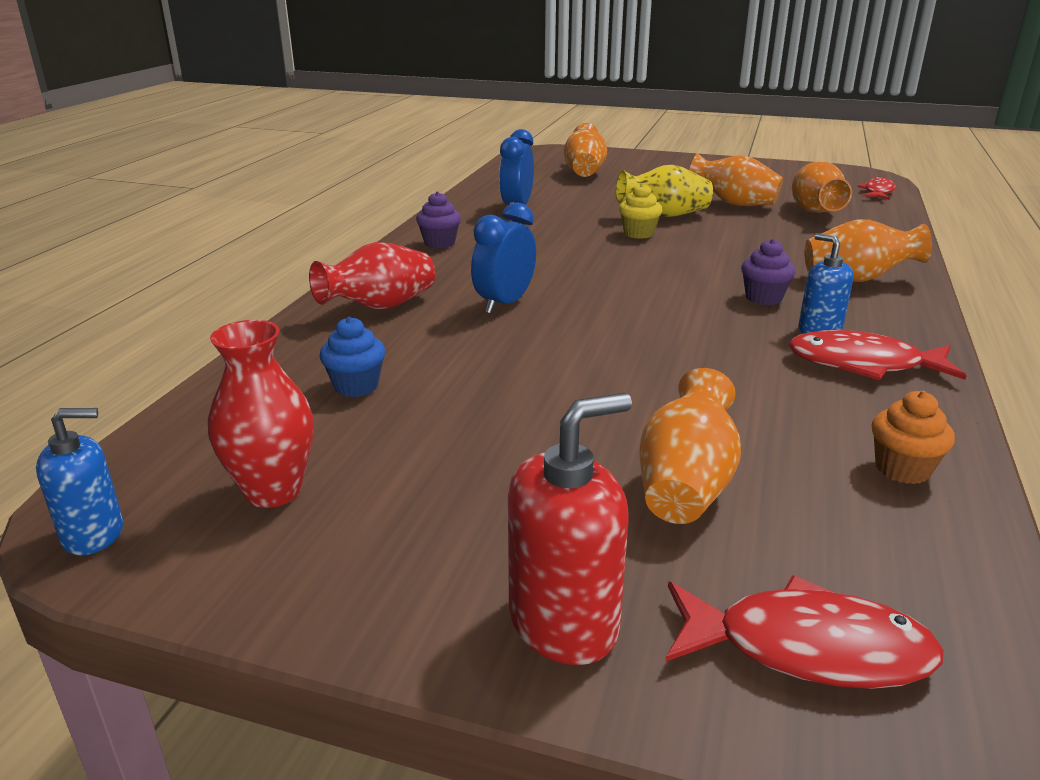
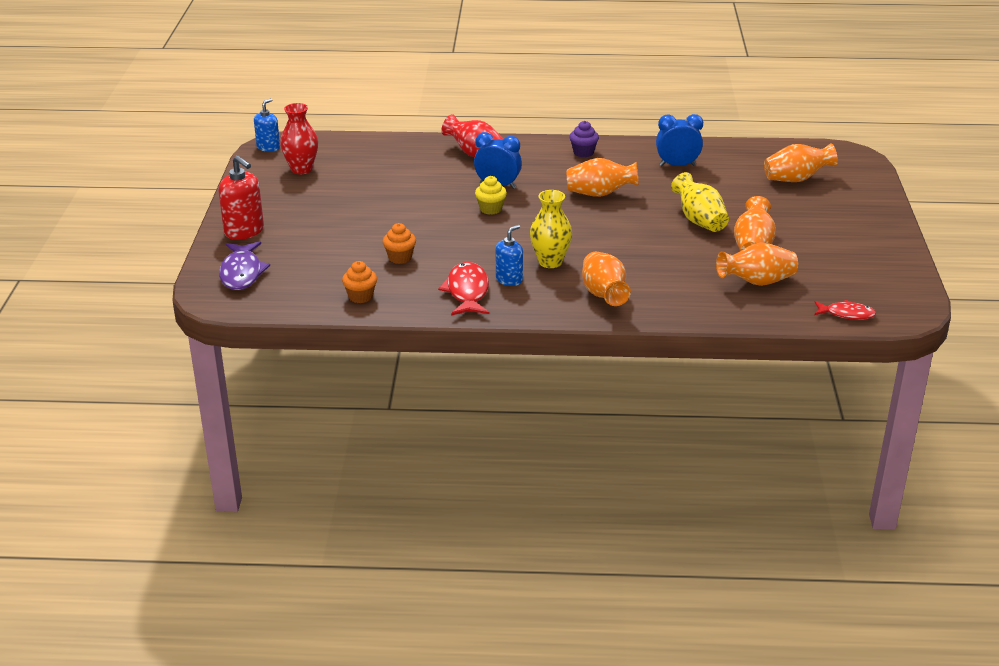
camera: 75 degrees right, 5 degrees up
(94, 534) = (268, 147): blue soap dispenser -> blue soap dispenser turned 120 degrees counterclockwise
(356, 386) = (386, 167): blue cupcake -> none
(638, 233) = (648, 214): yellow cupcake -> yellow cupcake (490, 209)
(686, 485) = (331, 247): orange vase -> orange vase (600, 194)
(740, 410) = (400, 258): none -> orange cupcake
(763, 298) = (550, 262): purple cupcake -> yellow vase
(807, 648) = (242, 273): red fish -> purple fish

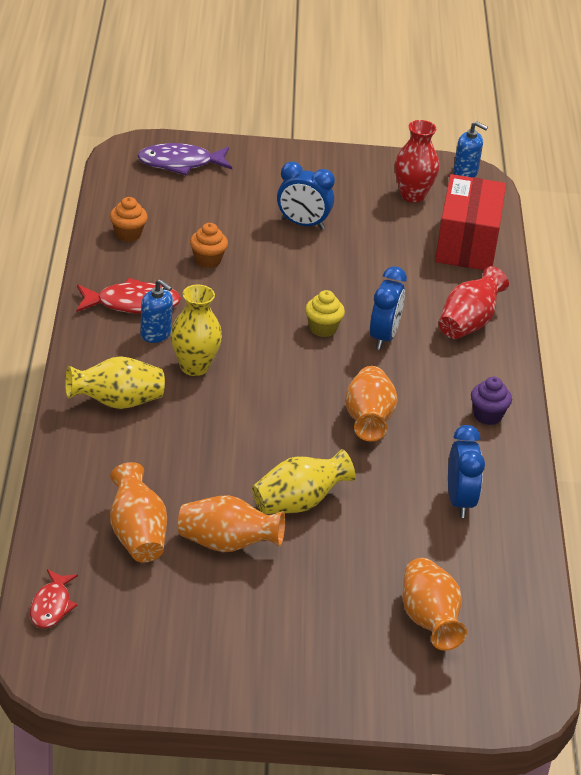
camera: 85 degrees right, 5 degrees up
(244, 231) = (266, 162): red soap dispenser -> none
(344, 215) = (302, 224): none -> blue clock
(371, 151) = (467, 244): none -> red box
(604, 295) = (117, 402): orange vase -> yellow vase

